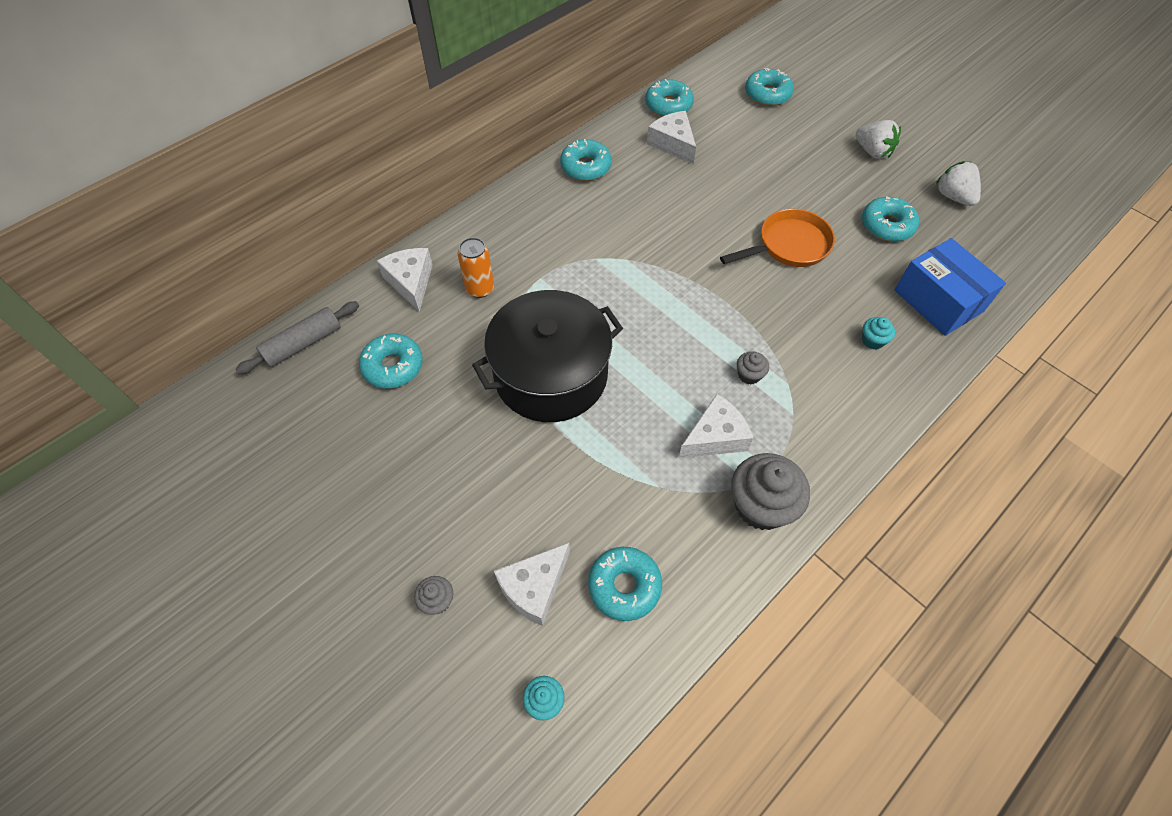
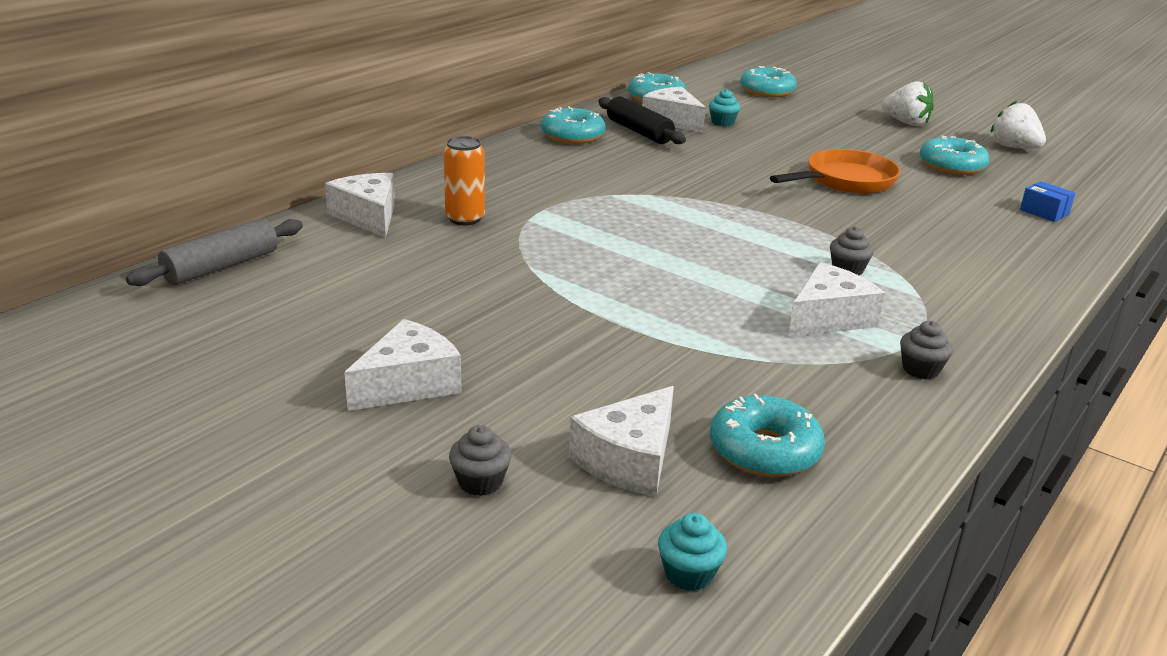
camera: 10 degrees left, 30 degrees down
(393, 366) = (358, 280): turquoise donut -> none
(409, 493) = (408, 384): none -> white cheese
(551, 375) = (584, 279): black pot -> none
(641, 161) = (639, 132): none -> black rolling pin
(761, 505) = (920, 369): grey cupcake -> grey cupcake, size x0.47
(872, 340) = (985, 241): turquoise cupcake -> turquoise cupcake (722, 122)
(938, 301) = (1044, 212): blue box -> blue box, size x0.43

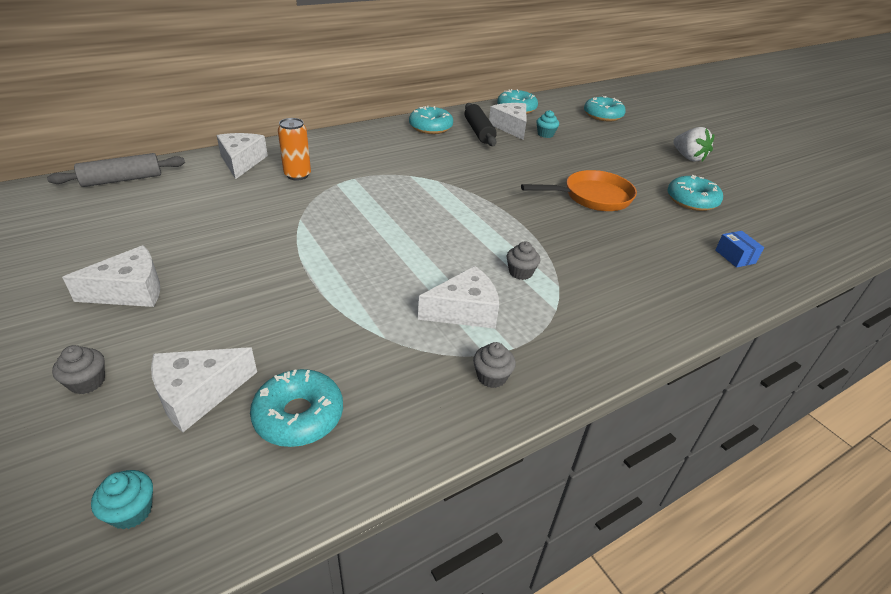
camera: 20 degrees right, 10 degrees up
(1014, 147) = (761, 194): white strawberry -> none

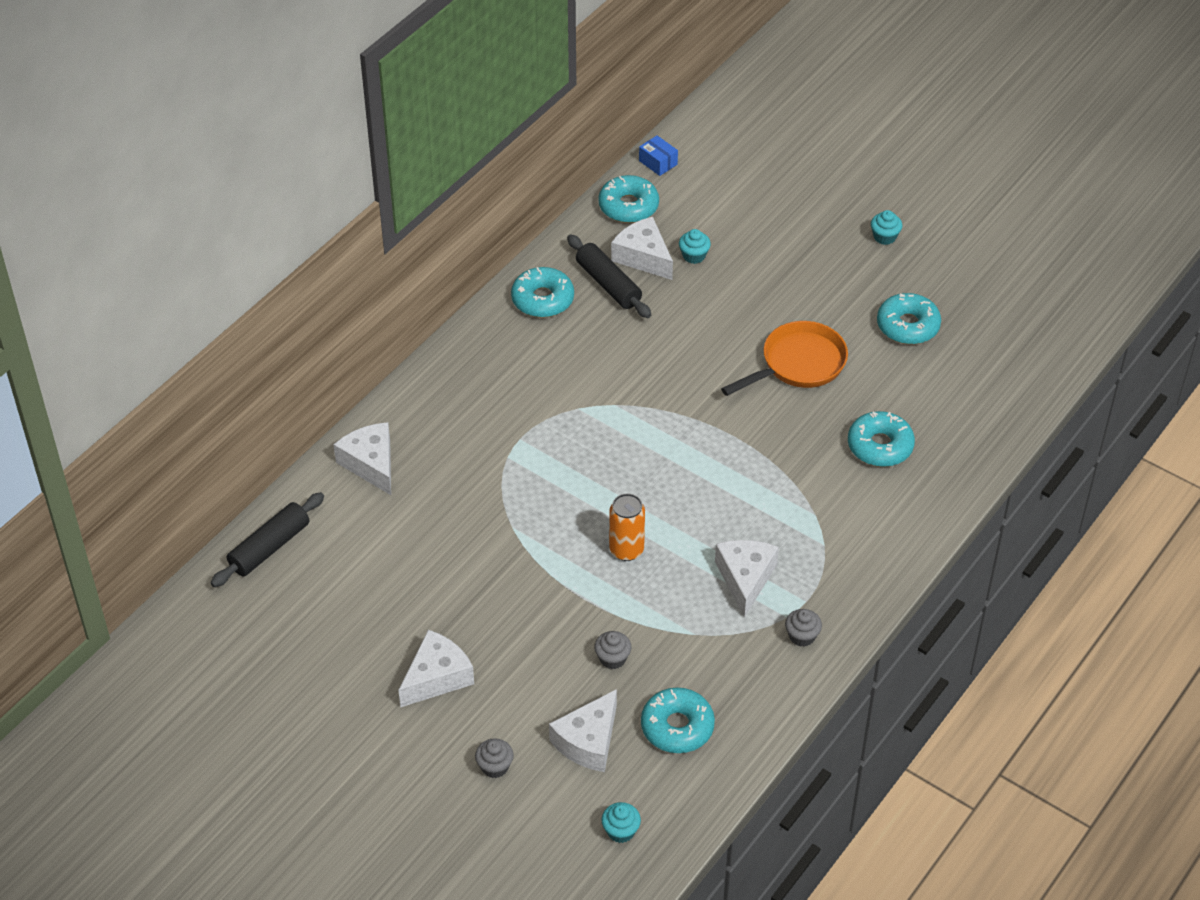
camera: 20 degrees left, 10 degrees up
(122, 180) = (269, 547): grey rolling pin -> black rolling pin
(297, 175) = (453, 460): orange can -> orange can (626, 550)
(464, 311) = (745, 578): white cheese -> white cheese turned 45 degrees counterclockwise
(520, 272) = (772, 511): grey cupcake -> grey cupcake (612, 658)
(603, 115) = (749, 176): turquoise donut -> turquoise donut (880, 446)
(688, 157) = (884, 237): white strawberry -> turquoise cupcake
(735, 256) = (970, 405): blue box -> blue box (658, 162)

